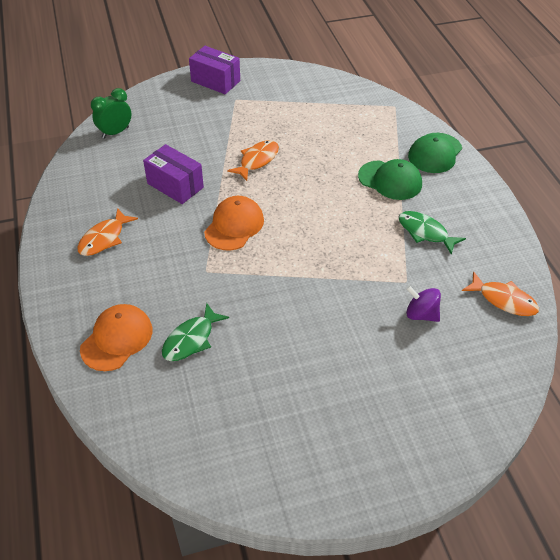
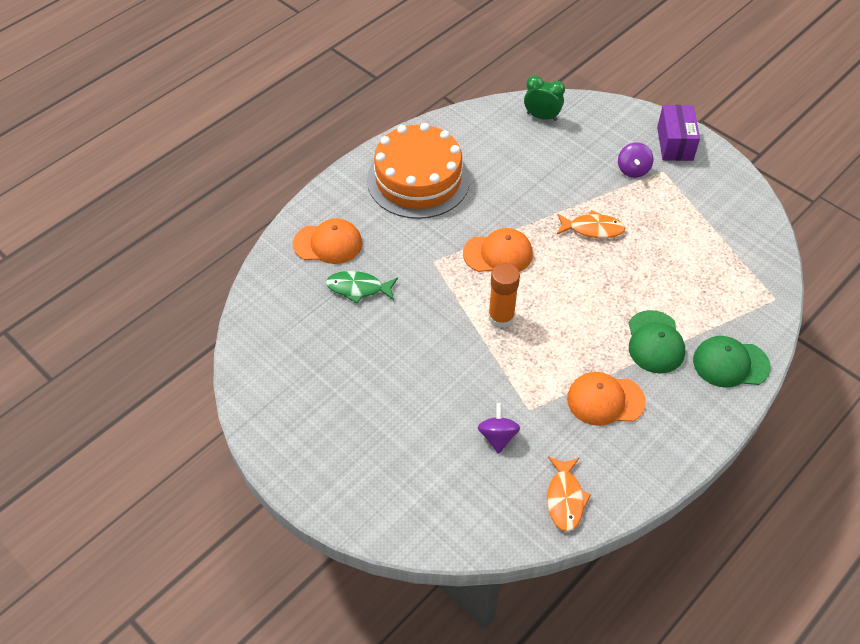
camera: 60 degrees right, 5 degrees up
(104, 238) = (418, 179): orange fish -> orange cake
(175, 185) = (512, 190): purple box -> none
(219, 112) = (633, 170): none -> purple spinning top
(301, 255) = (501, 317): none -> orange glue stick
(425, 232) = (605, 400): green fish -> orange cap

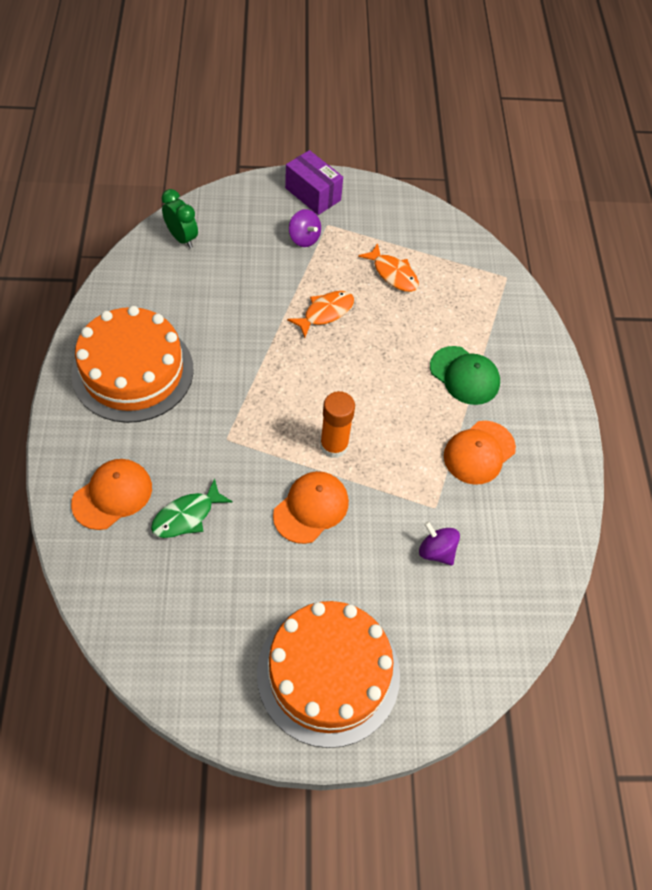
camera: 50 degrees left, 5 degrees up
(342, 447) = (328, 673): none -> orange cake
(498, 254) = (274, 390): orange cap -> orange cap (311, 508)
(541, 116) = (182, 238): green clock -> green clock turned 75 degrees clockwise
(565, 498) = (533, 558): orange fish -> orange fish (393, 274)
(730, 363) = (529, 352): green cap -> none

